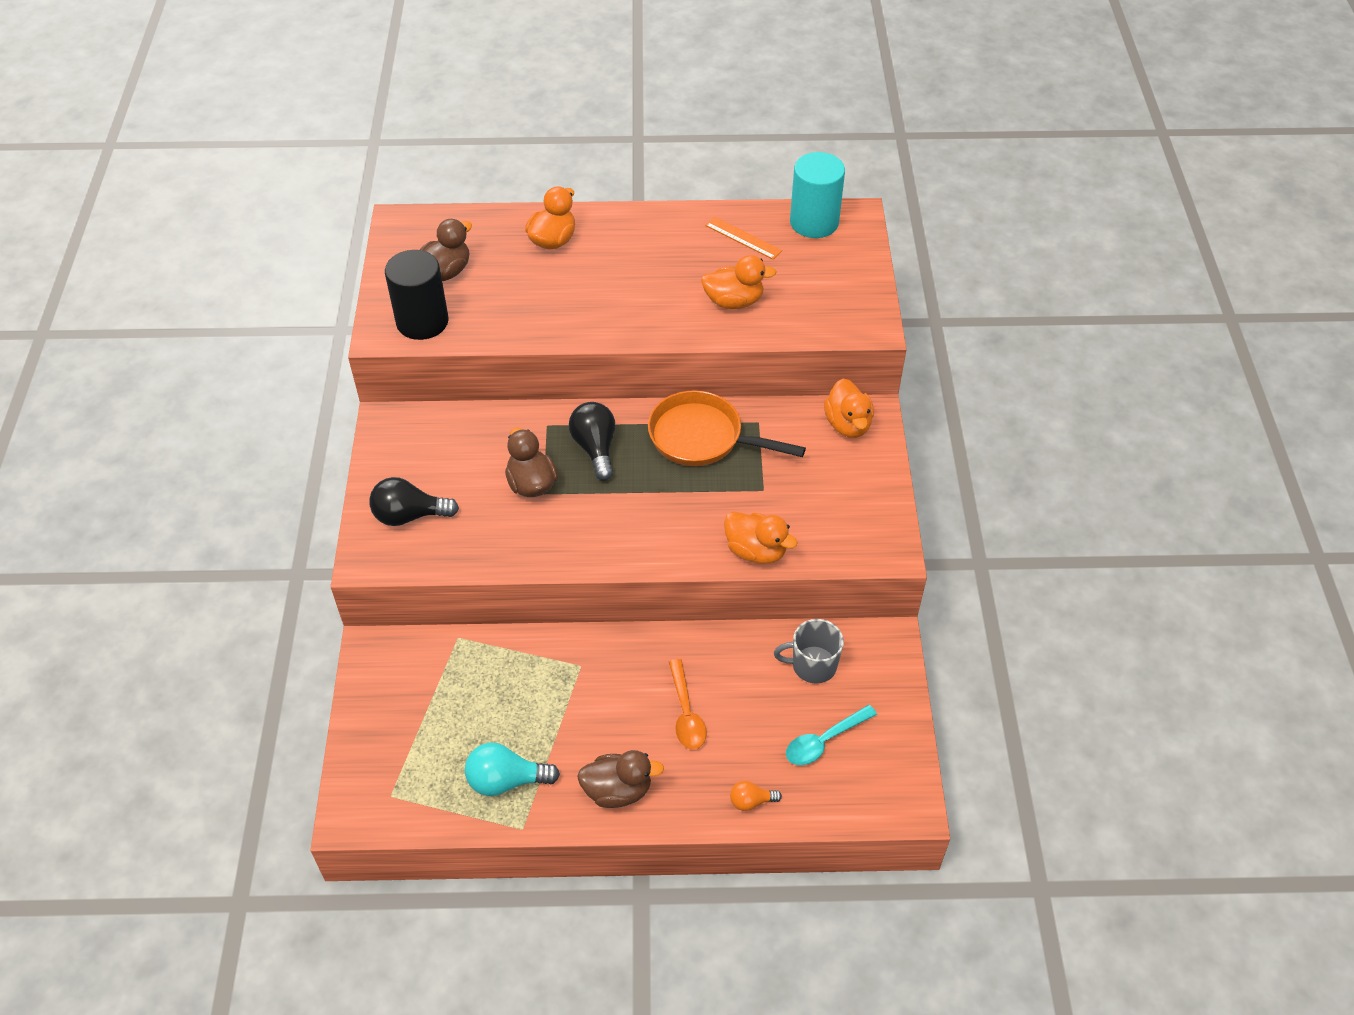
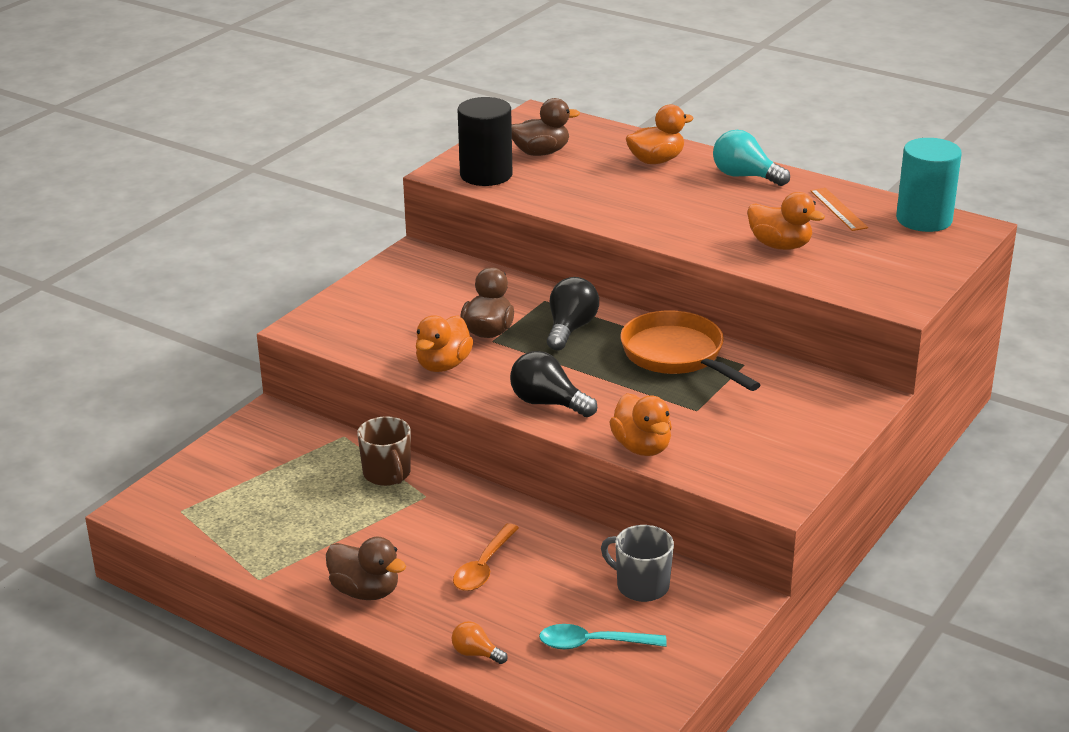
camera: 35 degrees right, 20 degrees down
(409, 515) = (365, 314): black light bulb -> black light bulb (548, 403)
(506, 780) = (280, 542): turquoise light bulb -> turquoise light bulb (745, 176)
(530, 659) = (387, 474): none -> brown mug
(848, 424) = (833, 396): orange duck -> orange duck (443, 365)

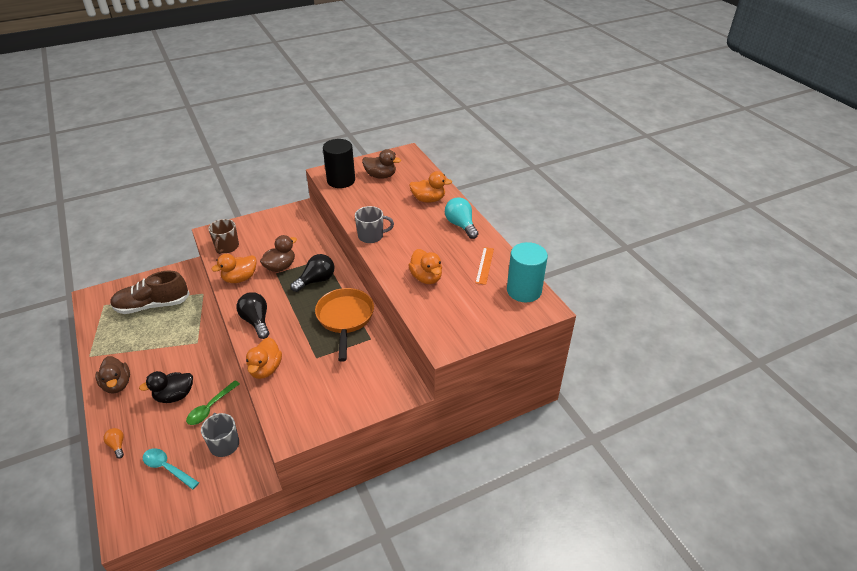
camera: 30 degrees right, 10 degrees up
(275, 480) = (152, 305): none -> brown shoe
(387, 474) = (196, 322): brown mug -> brown mug (227, 247)
(484, 567) = (175, 396): orange spoon -> black duck
(561, 557) = (210, 407): none -> green spoon
(635, 225) = (371, 236): none -> grey mug

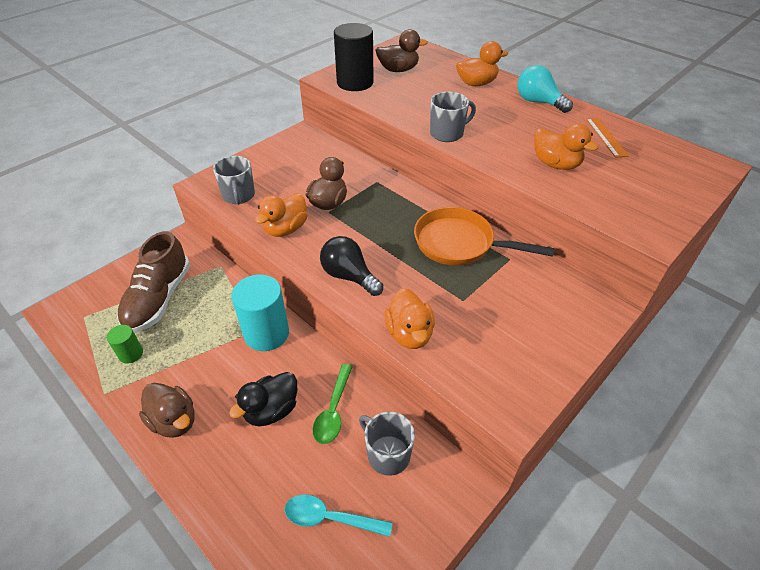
camera: 20 degrees left, 5 degrees up
(117, 336) = (131, 354): none -> green cylinder
(117, 445) = (231, 511): orange light bulb -> none
(152, 305) = (159, 299): brown shoe -> brown shoe turned 45 degrees counterclockwise
(227, 247) = (239, 196): brown mug -> grey mug
(316, 280) = (387, 208): black light bulb -> none
(345, 319) = (460, 244): orange pan -> orange pan turned 45 degrees counterclockwise
(524, 291) = (674, 153): turquoise cylinder -> turquoise cylinder (266, 333)

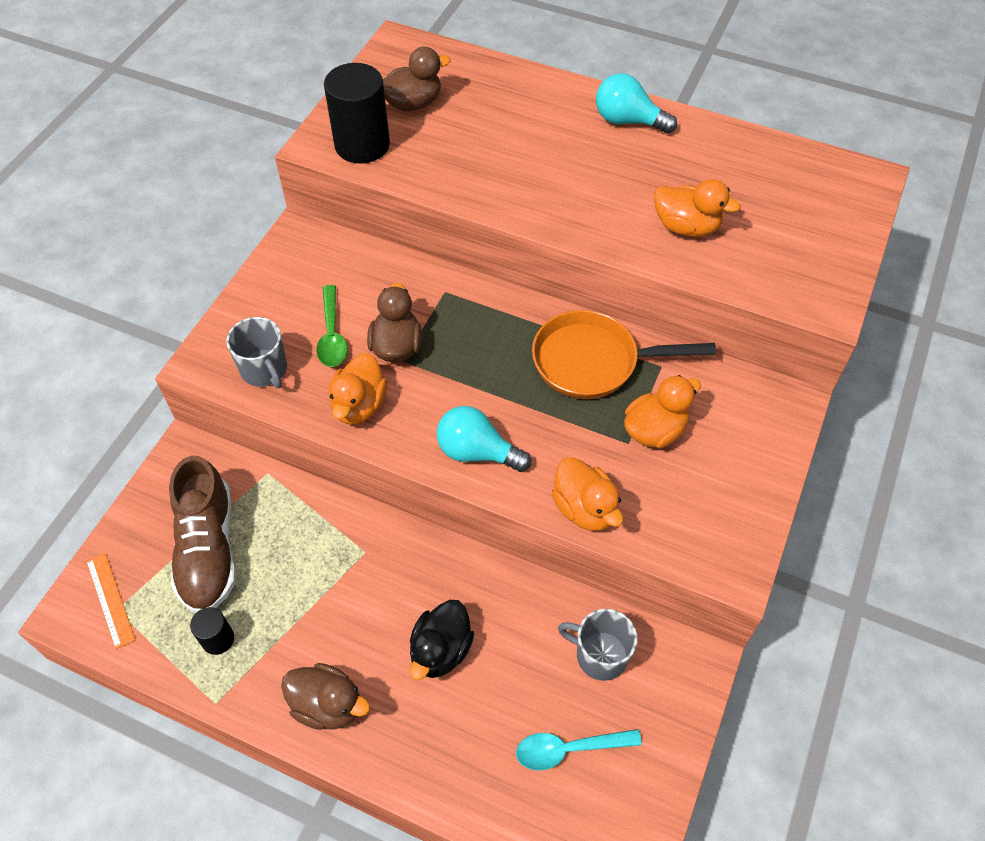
camera: 20 degrees left, 10 degrees up
(131, 354) = (218, 639): green cylinder -> black cylinder
(266, 333) = (382, 552): turquoise cylinder -> none
(333, 410) = (515, 624): green spoon -> green spoon (332, 335)
(349, 276) = (477, 452): black light bulb -> turquoise light bulb
(447, 133) = (532, 209): grey mug -> none
(476, 83) = (533, 105): orange duck -> orange duck (655, 430)
(606, 137) = (731, 163): orange ruler -> orange ruler (110, 600)

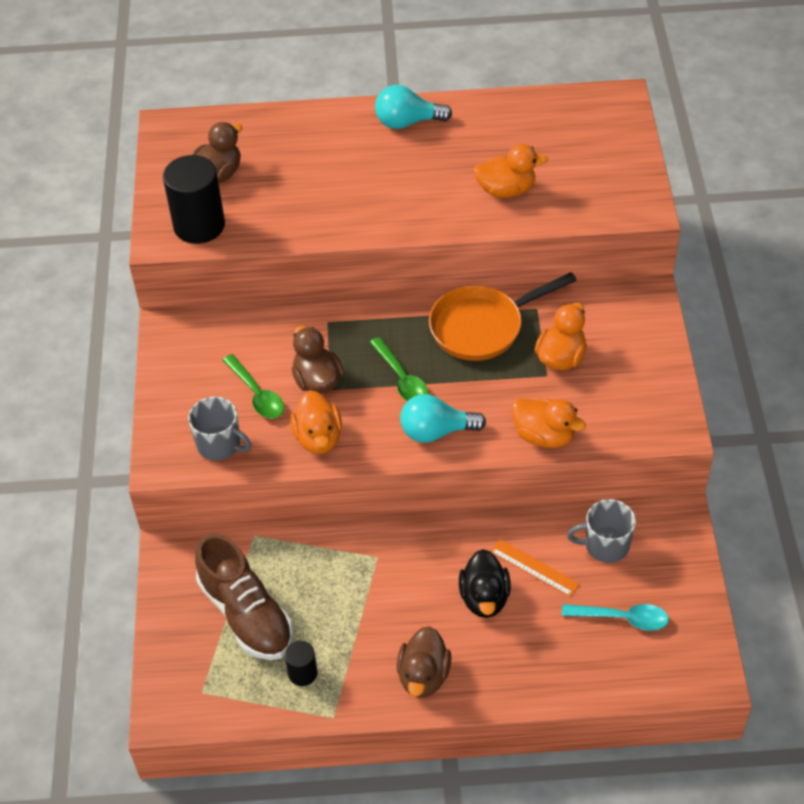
camera: 25 degrees left, 5 degrees down
(110, 600) = (191, 688): orange ruler -> orange ruler (534, 568)
(328, 705) = (423, 676): brown duck -> brown duck turned 105 degrees clockwise
(478, 380) = (402, 378): none -> green spoon
(569, 749) = (622, 618): turquoise spoon -> turquoise spoon turned 135 degrees counterclockwise

